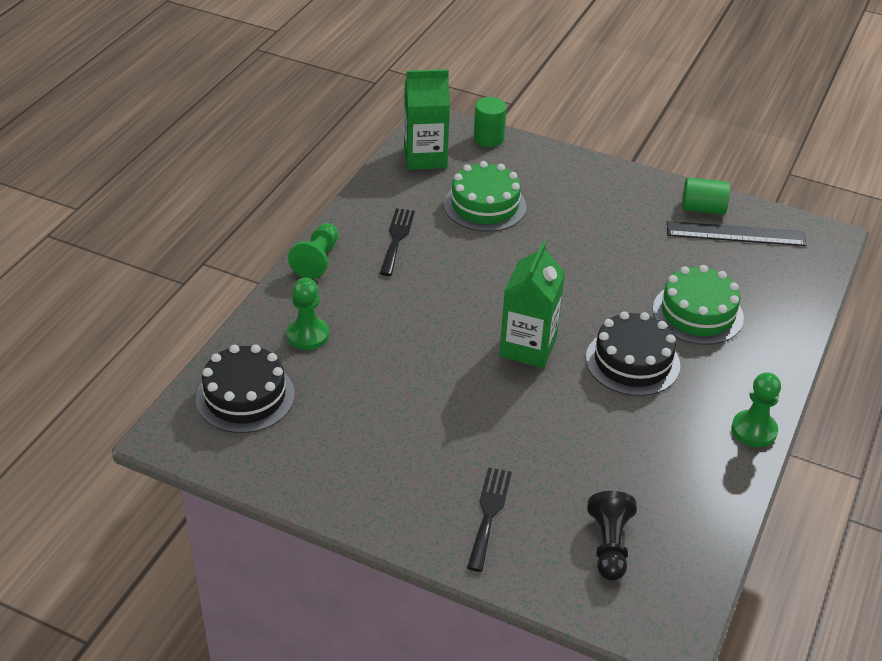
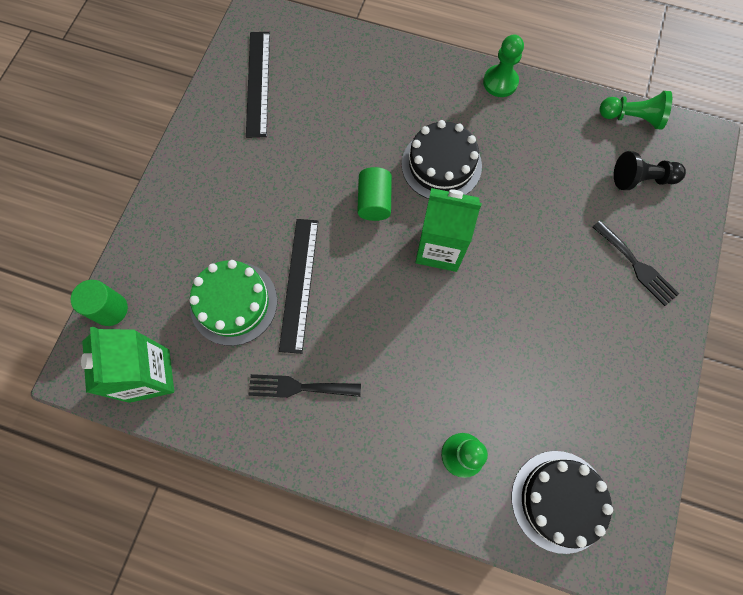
camera: 95 degrees left, 30 degrees up
(317, 260) = (345, 467): green pawn -> green pawn (631, 118)
(489, 513) = (636, 265): black fork -> black fork turned 135 degrees counterclockwise
(499, 246) = (299, 284): none -> black ruler
(697, 313) = (371, 115): green cake -> none
(703, 208) = (222, 107): green cylinder -> green cylinder (374, 202)

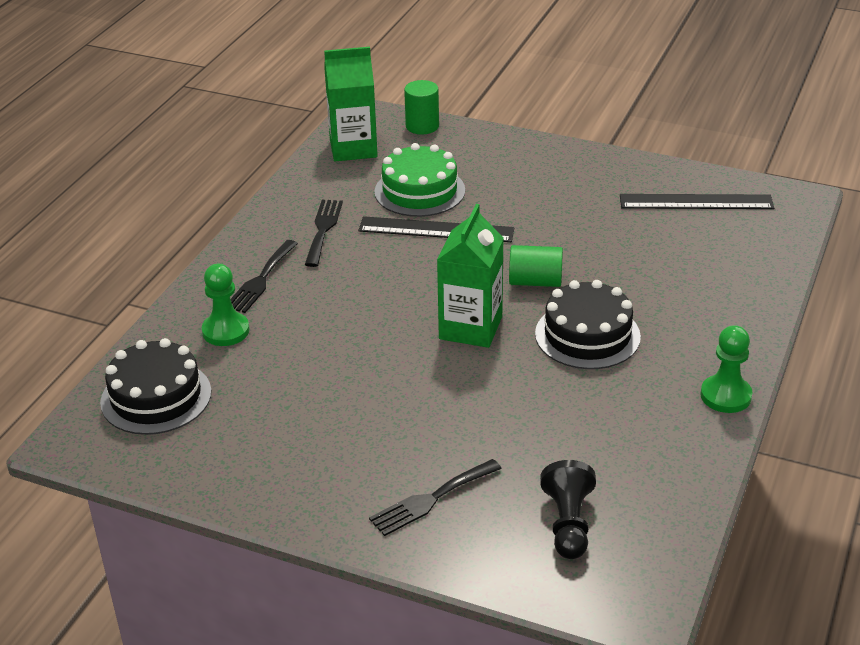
camera: 95 degrees right, 35 degrees down
(383, 435) = (261, 280): none -> black fork
(631, 118) = (678, 528): green pawn -> none

